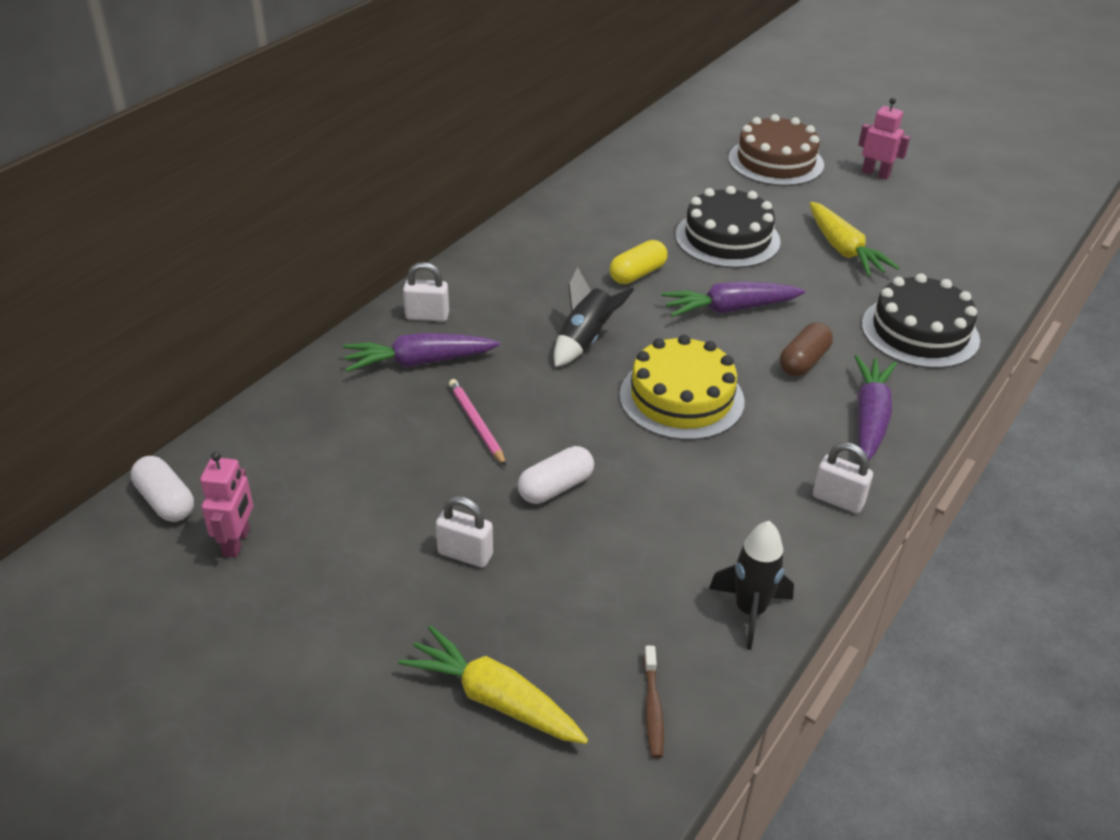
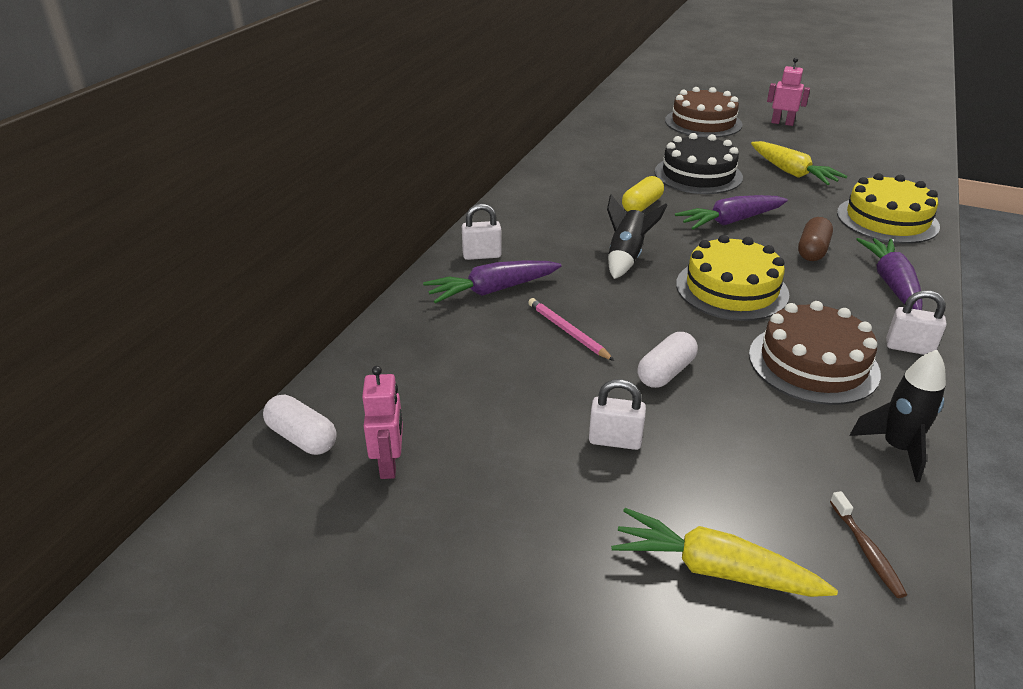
camera: 10 degrees left, 5 degrees down
(719, 501) = (813, 363): none -> brown cake
(920, 332) = (887, 220): black cake -> yellow cake

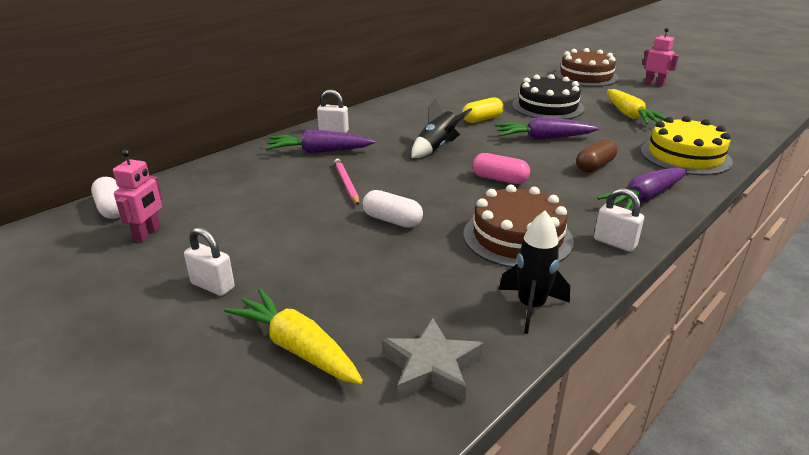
camera: 20 degrees right, 5 degrees down
(615, 440) = (310, 253): white padlock -> white padlock (213, 286)
(666, 372) = (392, 220): white capsule -> white capsule turned 60 degrees clockwise
(731, 289) = (499, 179): yellow cake -> pink capsule
(867, 551) = (431, 368): brown toothbrush -> grey star
(891, 283) = (644, 198): purple carrot -> purple carrot turned 150 degrees counterclockwise

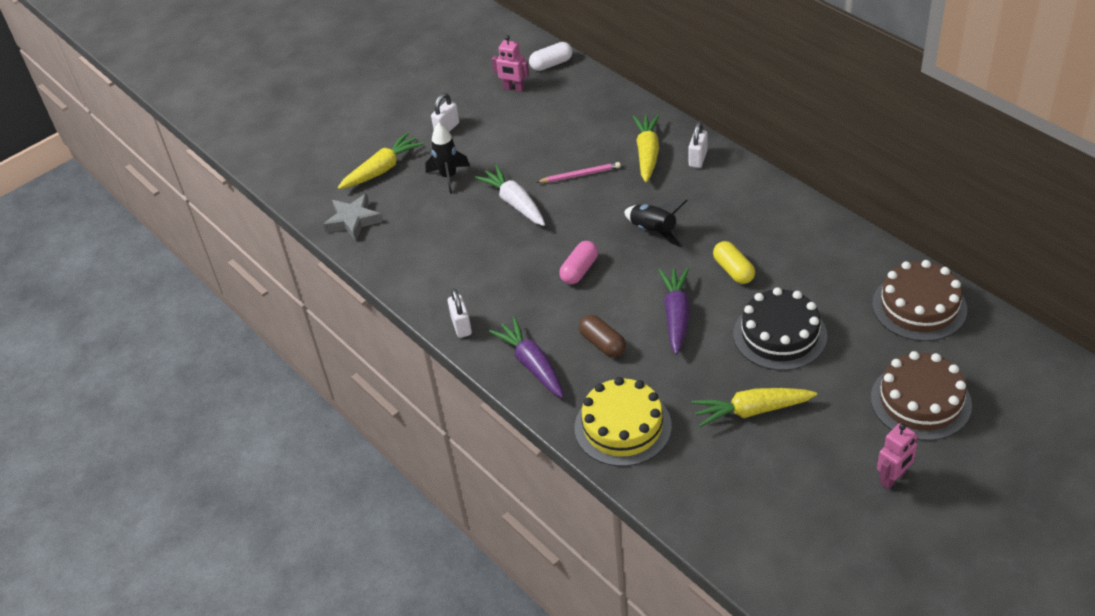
camera: 100 degrees right, 15 degrees up
(319, 152) = (647, 153): purple carrot -> yellow carrot
(392, 220) = (514, 203): white capsule -> white carrot
(517, 237) = (479, 271): brown cake -> brown cake (919, 306)
(531, 307) = (395, 267): black rocket -> black rocket (448, 177)
(615, 243) = (461, 326): white padlock -> white padlock turned 60 degrees counterclockwise

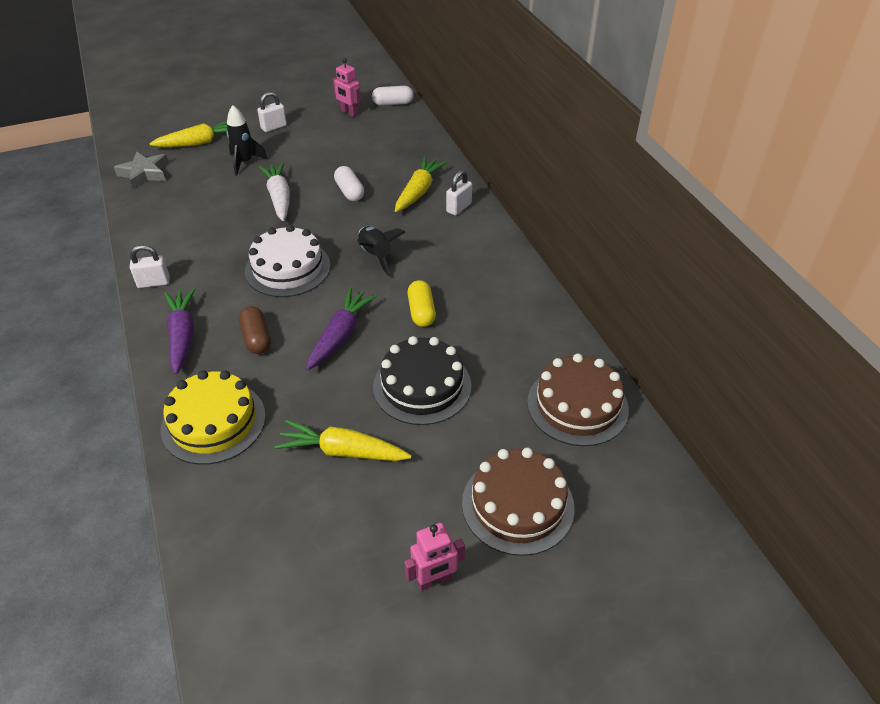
camera: 15 degrees right, 0 degrees up
(461, 326) = (153, 283): white padlock -> white padlock turned 75 degrees clockwise
(579, 270) = (287, 268): pink capsule -> white cake
(580, 175) = (349, 192): pink pencil -> white capsule

